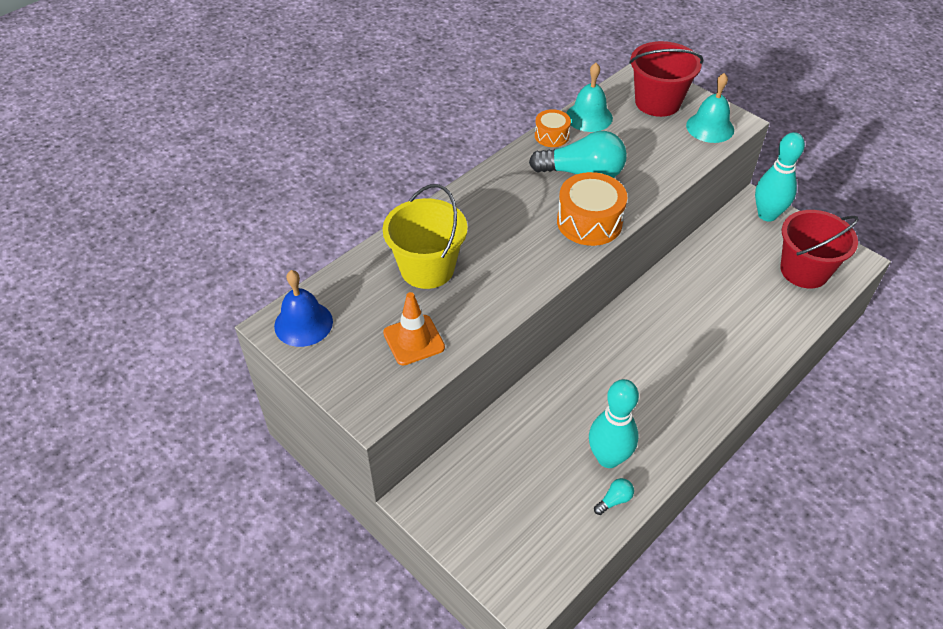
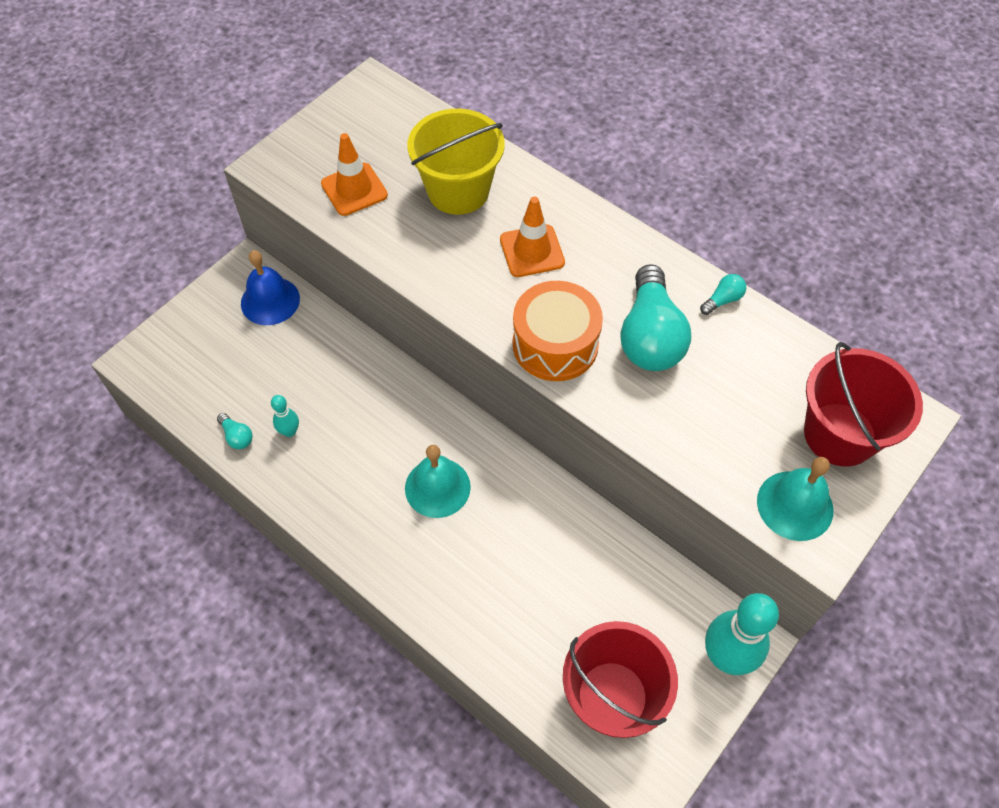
camera: 85 degrees right, 10 degrees up
(303, 323) = (374, 103): blue bell -> blue bell (270, 301)
(498, 228) = (532, 251): none -> orange traffic cone
(551, 136) = (723, 300): orange drum -> turquoise light bulb
(589, 117) = (778, 344): turquoise bell -> turquoise bell (437, 487)
(608, 458) = (289, 431): turquoise bowling pin -> turquoise bowling pin, size x0.47

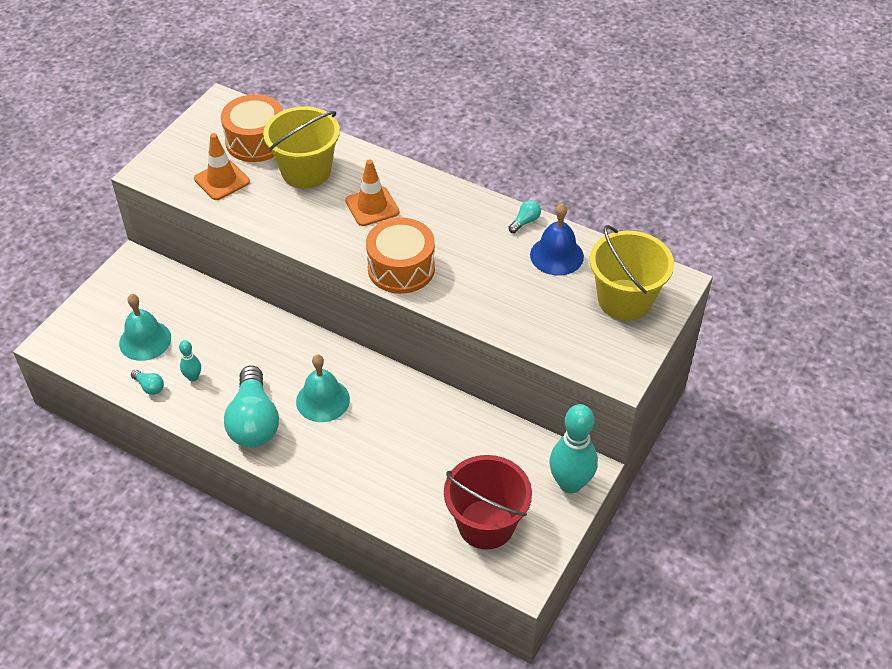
camera: 10 degrees left, 10 degrees down
(270, 301) = (158, 284): blue bell -> blue bell (556, 255)
(404, 141) = (256, 141): none -> orange drum
(650, 336) = (473, 253): turquoise light bulb -> turquoise light bulb (254, 421)
(795, 505) = (598, 350): turquoise bell -> turquoise bell (145, 340)
(839, 434) = (625, 300): red bucket -> yellow bucket

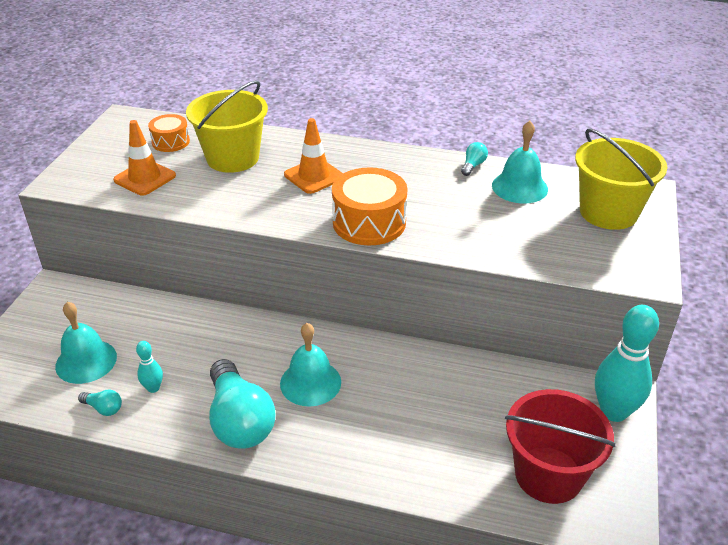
camera: 15 degrees left, 10 degrees down
(256, 141) = (170, 142): orange drum -> orange drum, size x0.58
(556, 255) = (519, 187): blue bell -> turquoise bell

